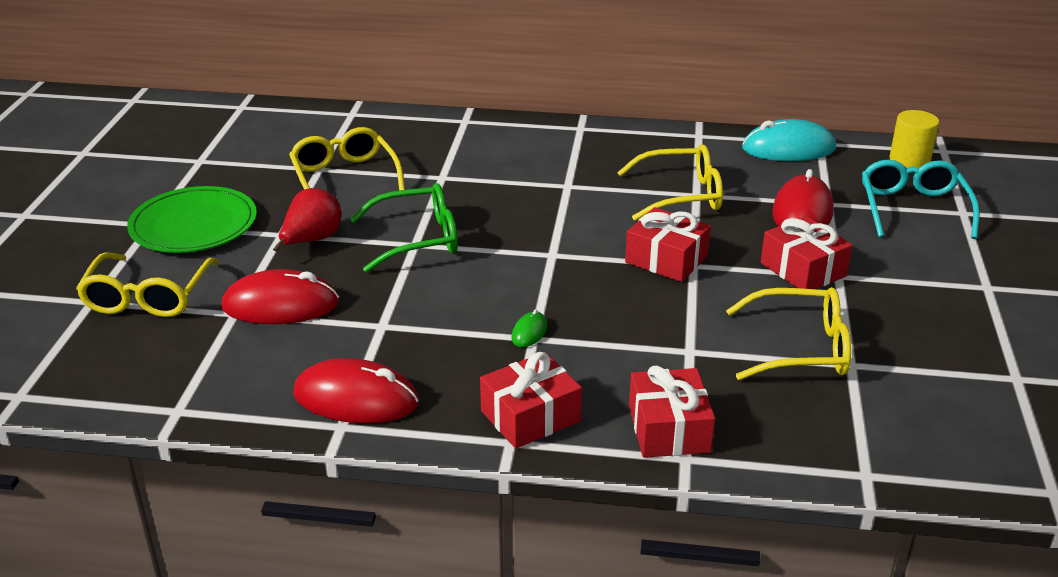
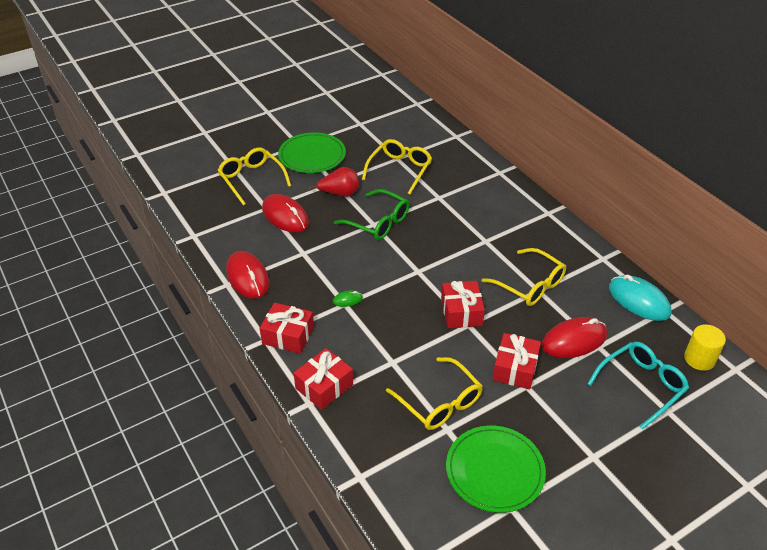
camera: 50 degrees right, 10 degrees up
(148, 297) = (251, 179): yellow glasses -> yellow glasses turned 90 degrees clockwise
(950, 362) = (494, 470): none -> green plate

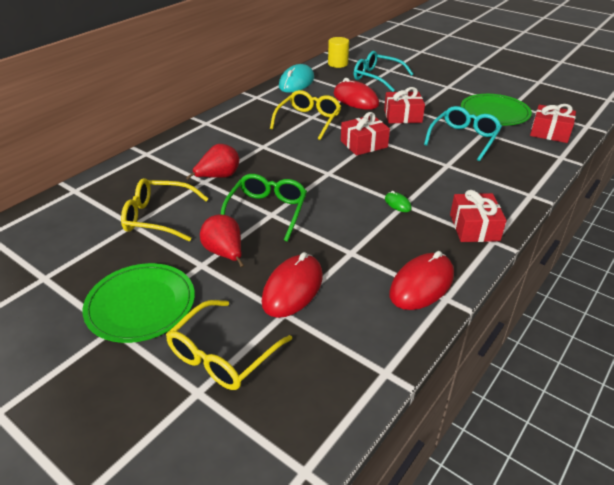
camera: 110 degrees left, 5 degrees down
(324, 386) = (506, 191): red gift -> red gift (550, 132)
(440, 402) = (464, 138): yellow glasses -> turquoise glasses
(442, 206) = (218, 177): none -> red pear

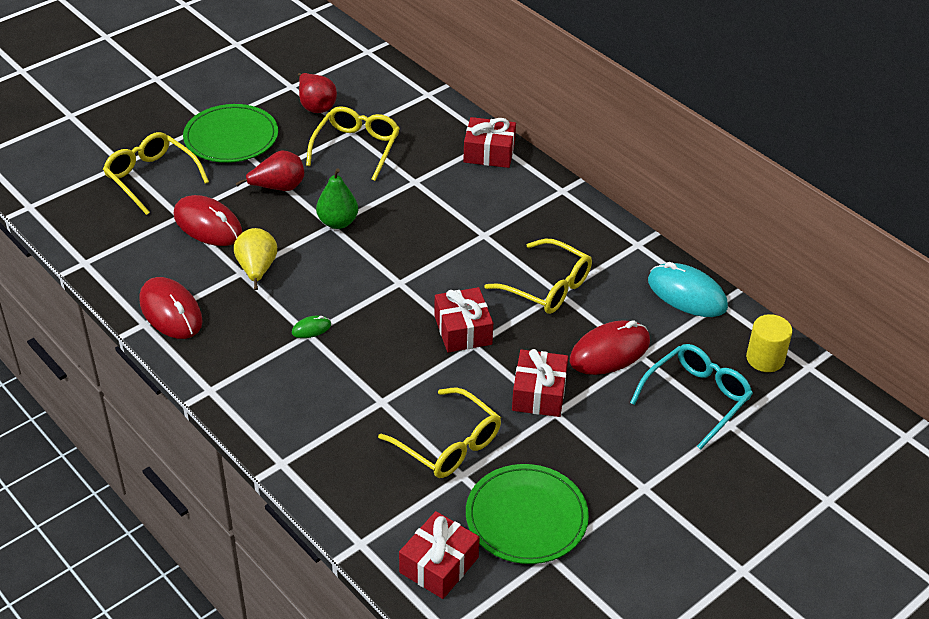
camera: 100 degrees right, 5 degrees up
(218, 177) = (421, 192): red pear -> red pear (316, 106)
(267, 211) = (338, 222): green glasses -> green pear
(344, 244) = (257, 270): none -> yellow pear
(464, 138) = (449, 444): turquoise glasses -> yellow glasses
(474, 227) = (239, 382): red gift -> red gift (489, 153)

